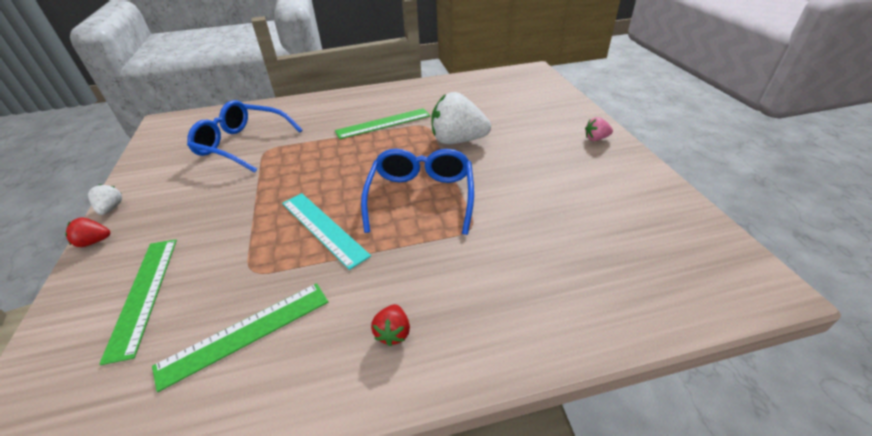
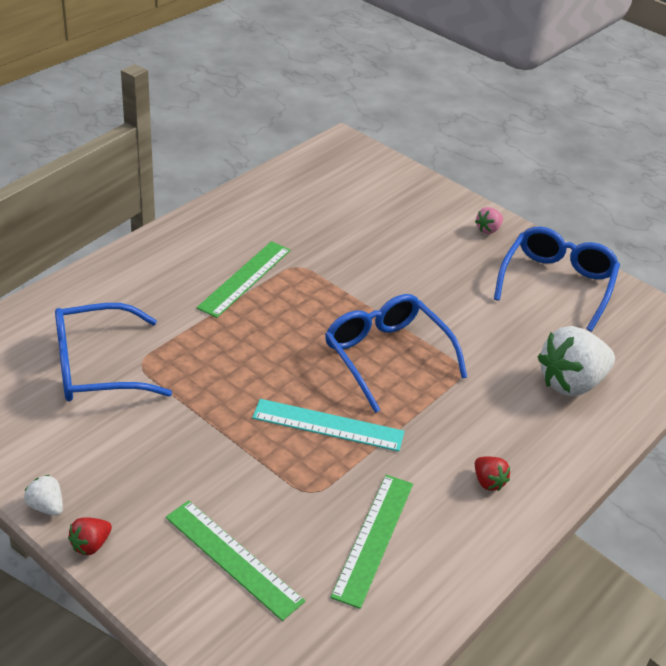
camera: 40 degrees left, 0 degrees up
(457, 140) = (355, 276): white strawberry -> white strawberry (571, 383)
(626, 191) = (557, 283): none -> blue glasses

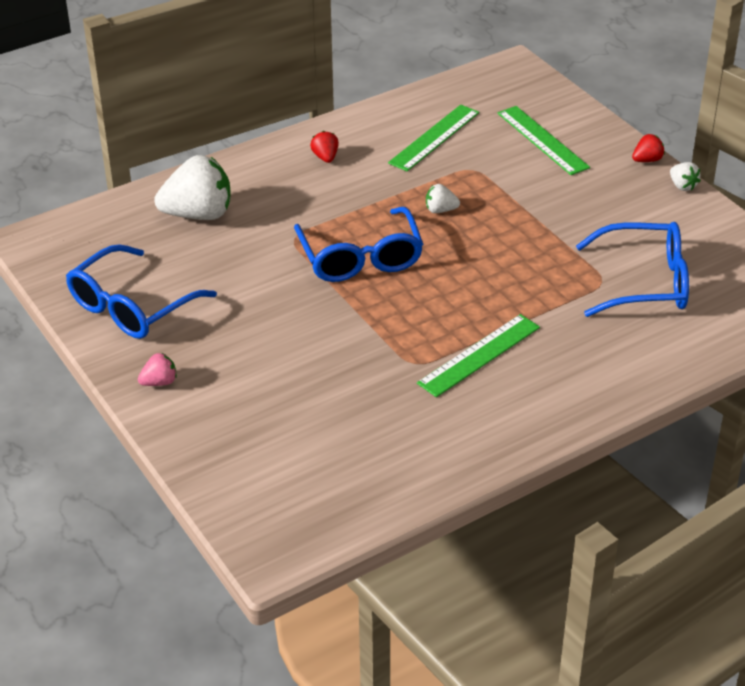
camera: 160 degrees left, 0 degrees up
(328, 425) = (440, 210): turquoise ruler -> white strawberry

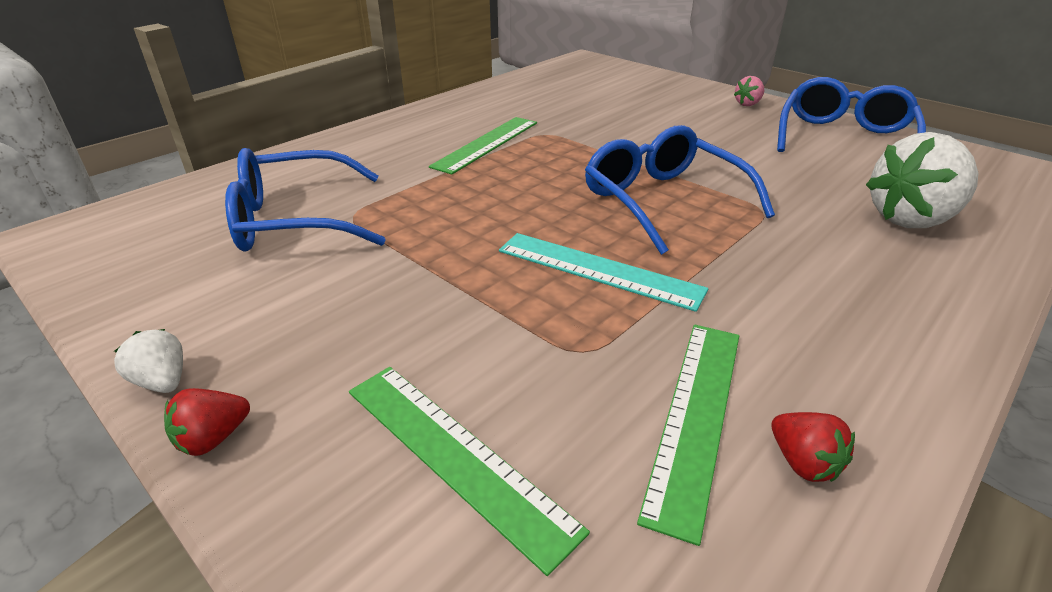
camera: 165 degrees right, 5 degrees down
(325, 157) = (853, 331): red strawberry -> red strawberry (803, 462)
(440, 210) = (598, 270): white strawberry -> turquoise ruler

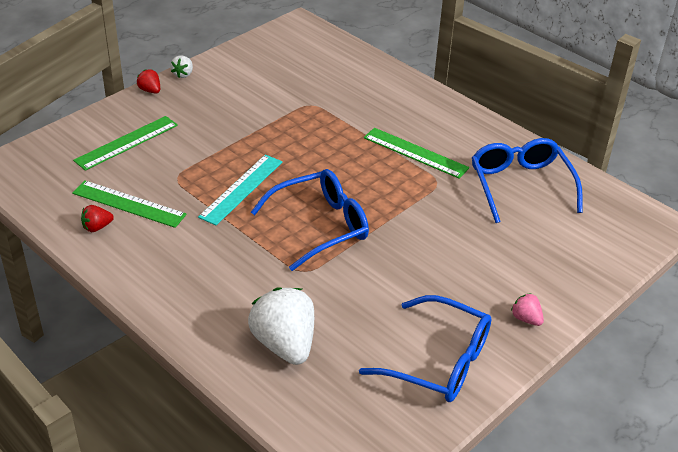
camera: 90 degrees right, 5 degrees up
(163, 381) = (183, 74): white strawberry -> white strawberry turned 150 degrees clockwise
(295, 220) = (306, 87): blue glasses -> blue glasses (520, 185)

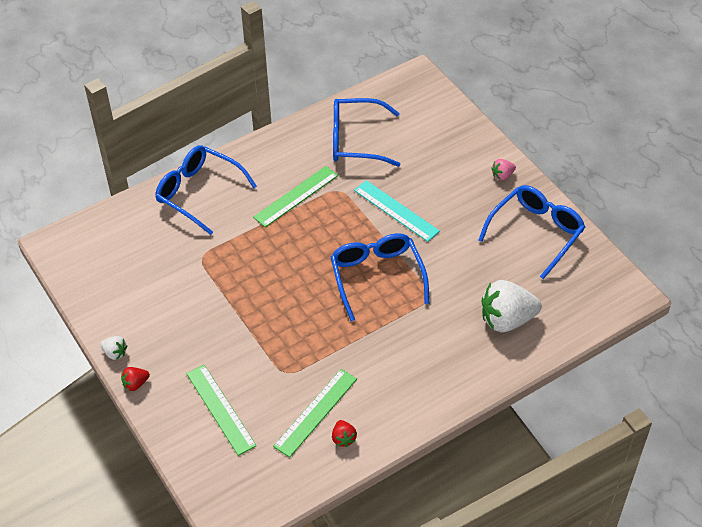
camera: 75 degrees left, 10 degrees up
(241, 189) = (315, 325): turquoise ruler -> turquoise ruler (396, 211)
(393, 90) = (199, 193): none -> blue glasses

